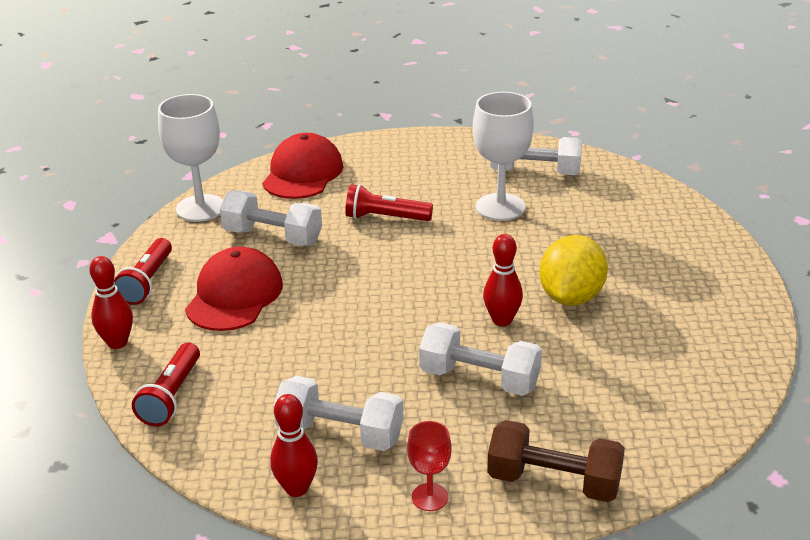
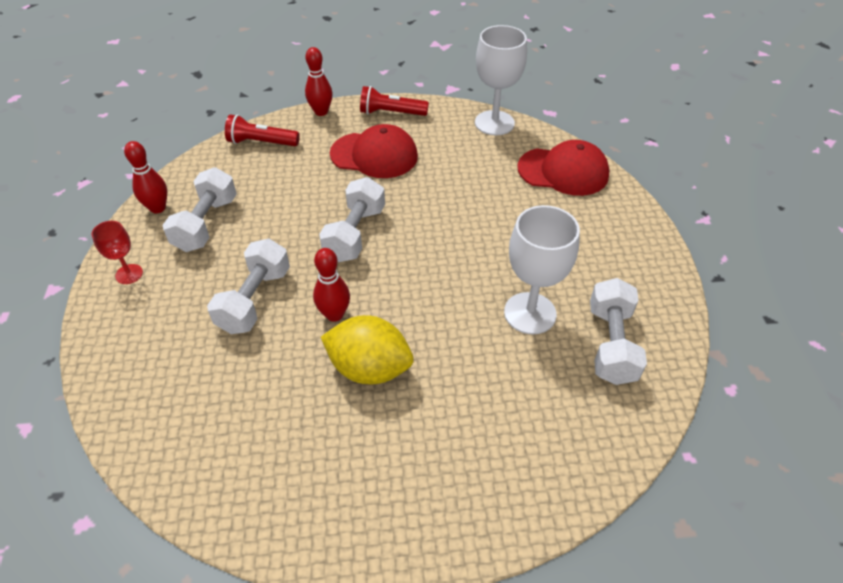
camera: 85 degrees right, 15 degrees up
(273, 237) = (456, 165): white dumbbell -> white dumbbell (355, 234)
(385, 218) = (496, 229): red flashlight -> none
(554, 482) = (122, 347): brown dumbbell -> none

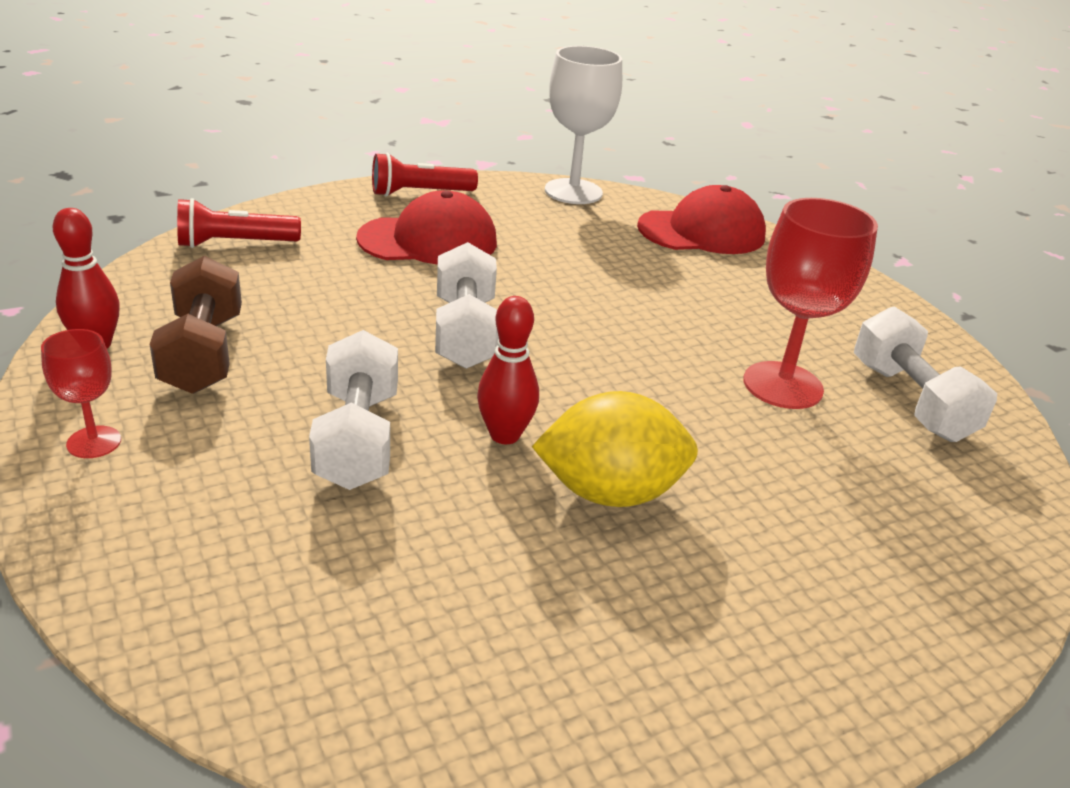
camera: 25 degrees left, 15 degrees down
(206, 224) = (203, 353): white dumbbell -> brown dumbbell
(321, 112) = (310, 200): red bowling pin -> none
(530, 313) = (782, 385): white goblet -> red goblet

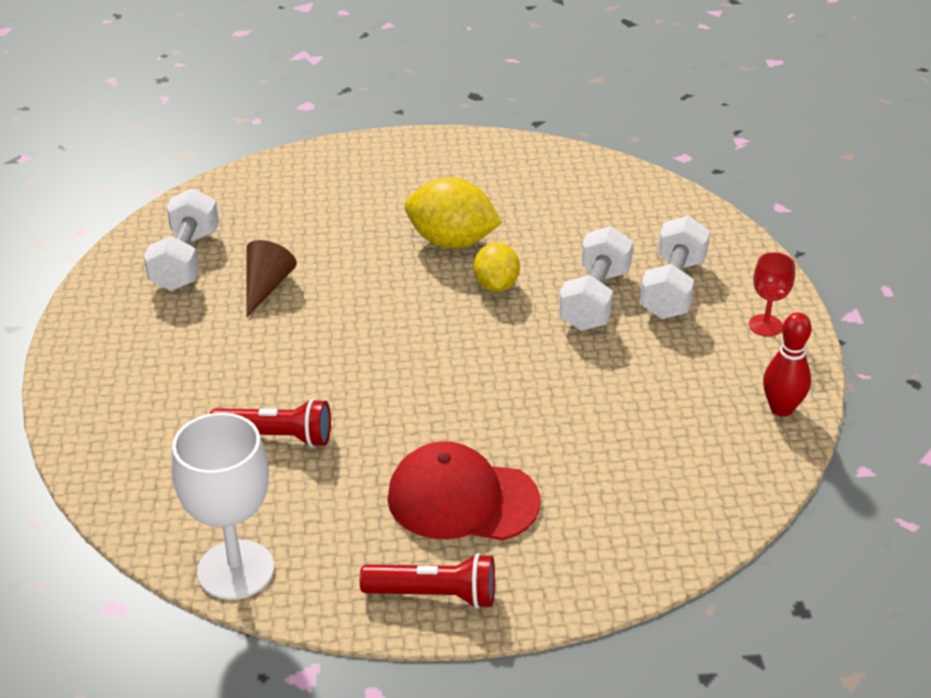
camera: 155 degrees left, 5 degrees up
(203, 353) = (697, 386): brown dumbbell -> none
(235, 244) = (667, 525): red flashlight -> red flashlight (276, 437)
(465, 333) = (482, 373): white dumbbell -> white dumbbell (673, 288)
(505, 435) = (496, 286): red bowling pin -> yellow lemon
(702, 232) = (147, 468): red cap -> none
(782, 385) = (266, 287): red goblet -> brown cone

